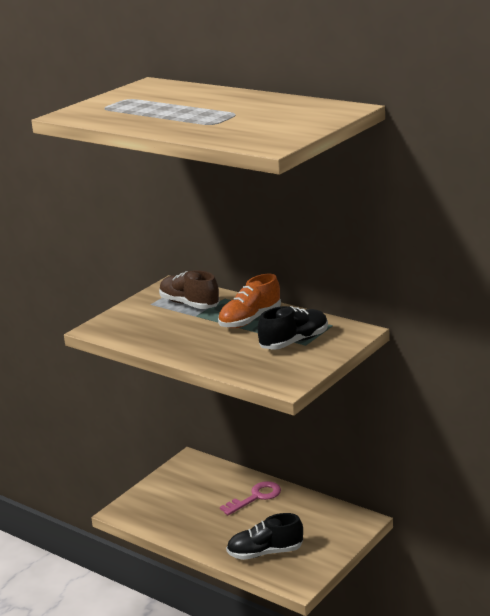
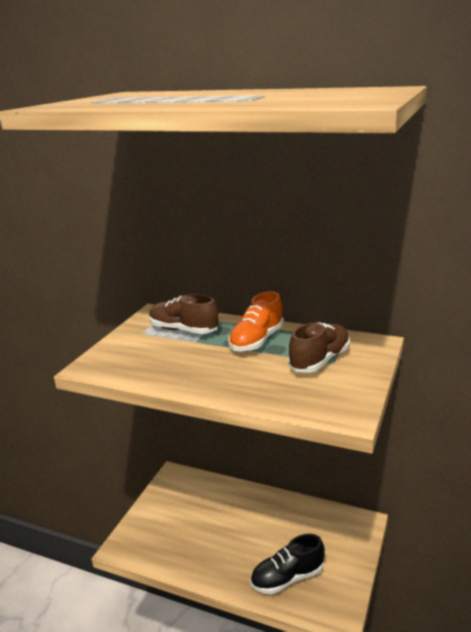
camera: 15 degrees left, 0 degrees up
(255, 497) = (251, 509): pink key -> none
(294, 342) = (319, 361): black shoe -> brown shoe

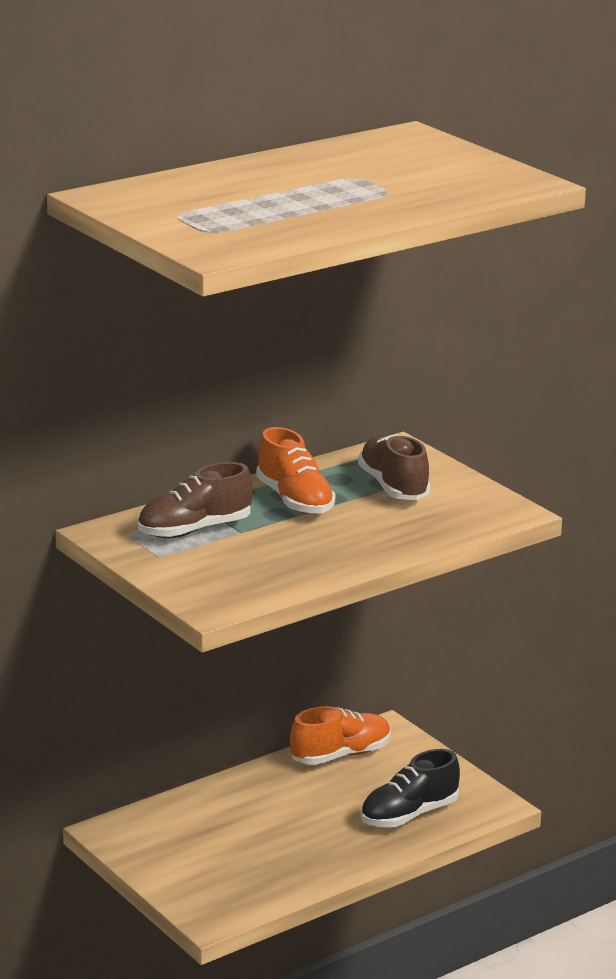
camera: 60 degrees left, 0 degrees up
(287, 578) = (409, 815): black shoe -> black shoe turned 45 degrees clockwise
(318, 517) = (340, 755): none -> orange shoe

